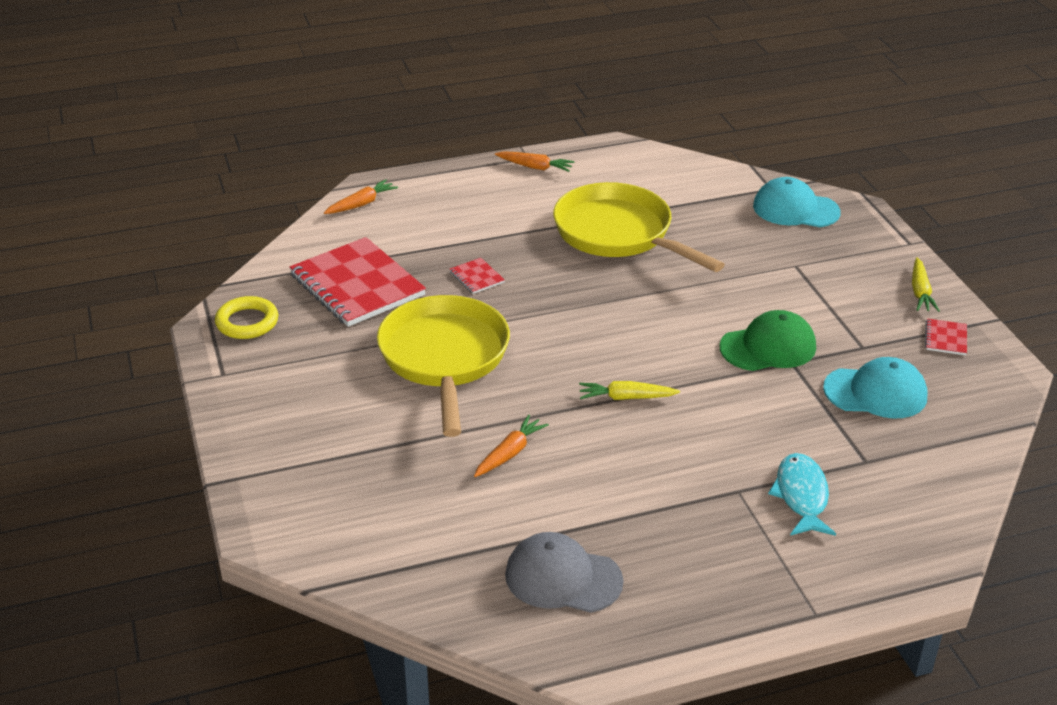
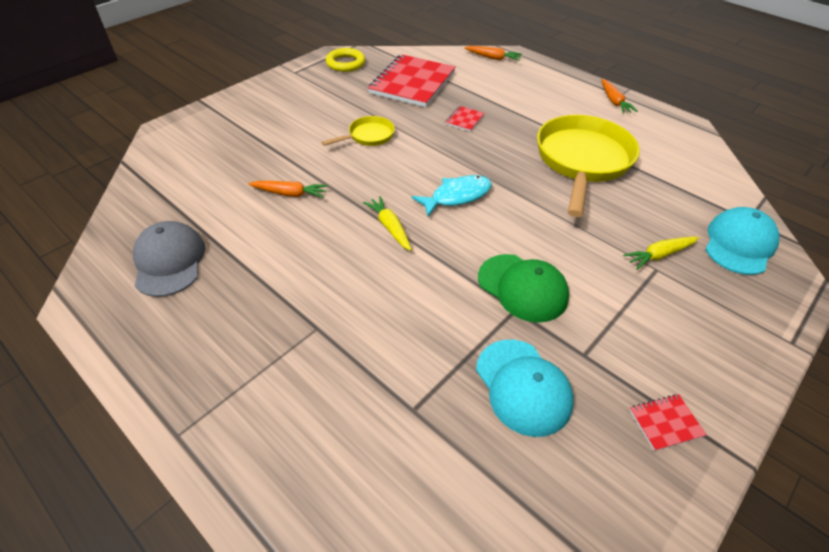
camera: 60 degrees right, 10 degrees up
(444, 359) = (368, 136): yellow pan -> yellow pan, size x0.48
(795, 209) = (739, 244): turquoise cap -> turquoise cap turned 45 degrees clockwise
(801, 496) = (334, 374): turquoise fish -> turquoise fish (457, 196)
(920, 292) = (721, 376): yellow carrot -> yellow carrot (659, 255)

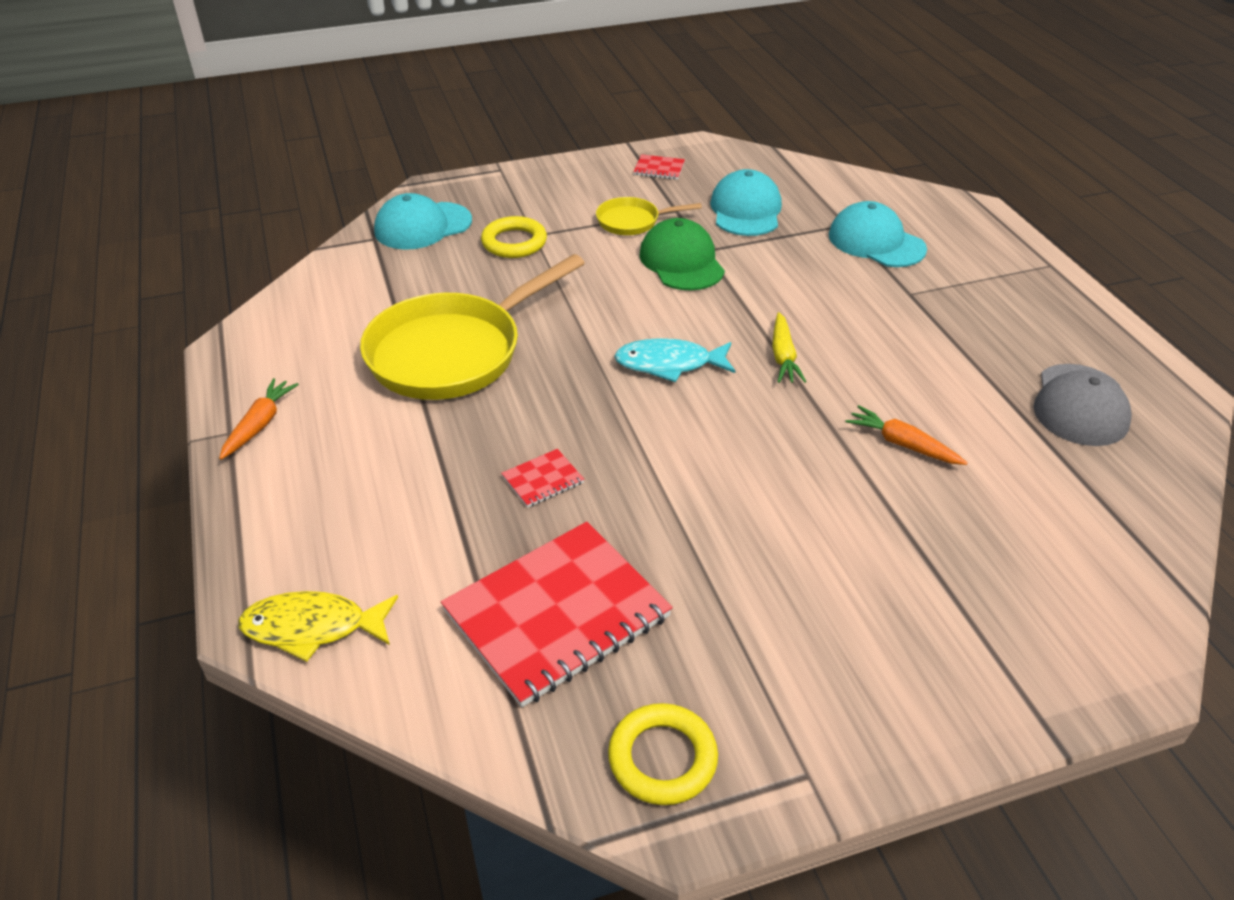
camera: 150 degrees left, 5 degrees down
(368, 136) = (732, 506): yellow pan -> yellow pan (632, 221)
(370, 392) = (876, 242): none -> turquoise cap
(493, 58) = (312, 627): orange carrot -> yellow fish
(659, 255) = (514, 242): yellow carrot -> yellow ring

